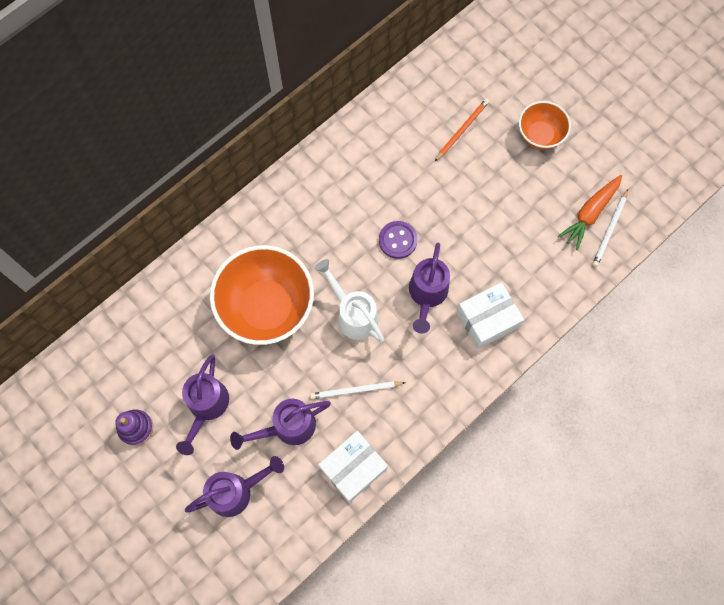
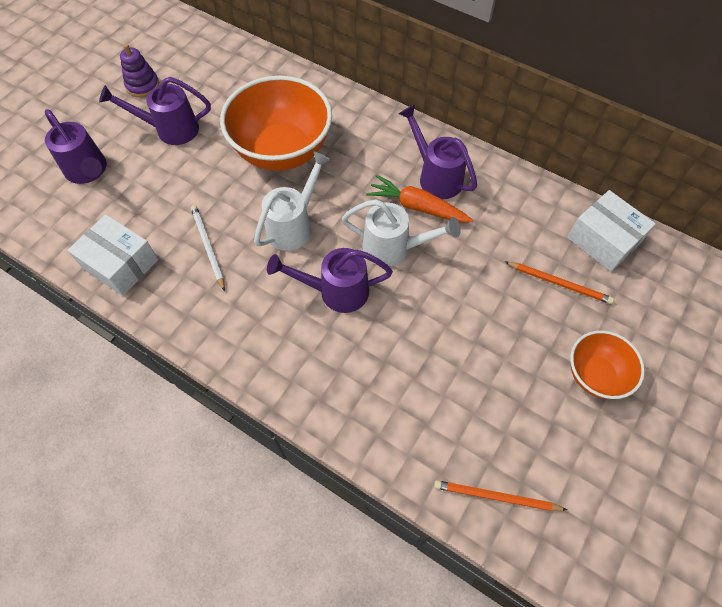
camera: 75 degrees right, 10 degrees down
(288, 427) = (159, 197): purple watering can -> purple watering can (436, 177)
(398, 240) = (393, 248): purple button -> white watering can
(487, 320) = (322, 363): white box -> white box (603, 240)
(590, 213) = (509, 464): orange carrot -> orange carrot (417, 207)
(609, 230) = (496, 496): white pencil -> orange pencil

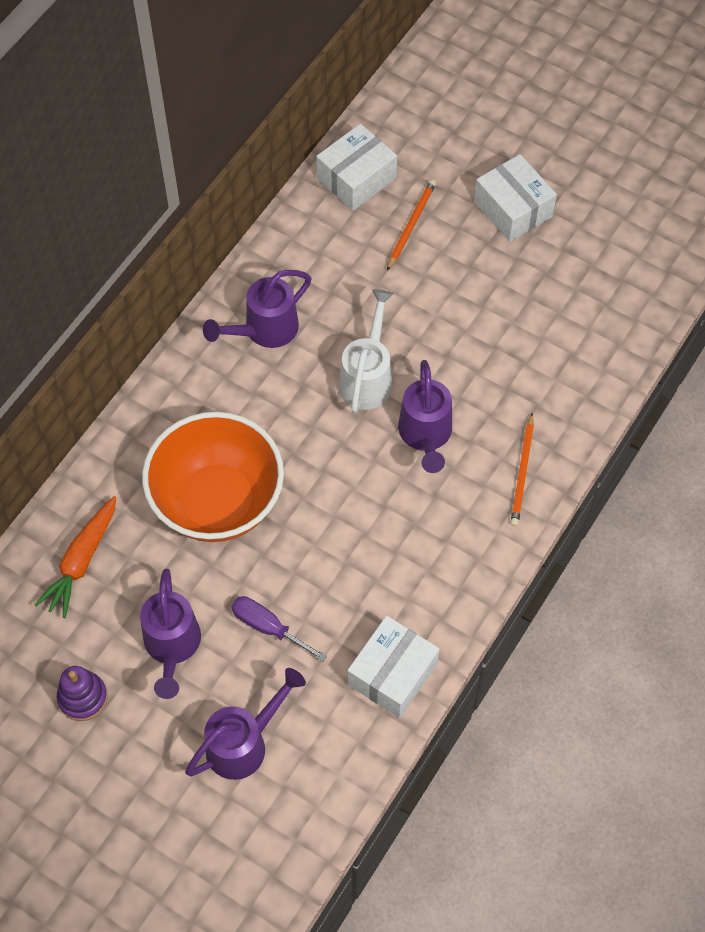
camera: 90 degrees left, 0 degrees up
(175, 183) = (268, 627): none -> purple screwdriver
(208, 247) = (367, 576): white pencil -> none
(293, 226) = (336, 483): white watering can -> none
(417, 207) = (310, 351): orange carrot -> orange carrot (82, 561)
(496, 496) = (636, 302): orange pencil -> orange pencil (522, 472)
(595, 375) = (513, 209): orange bowl -> white box

